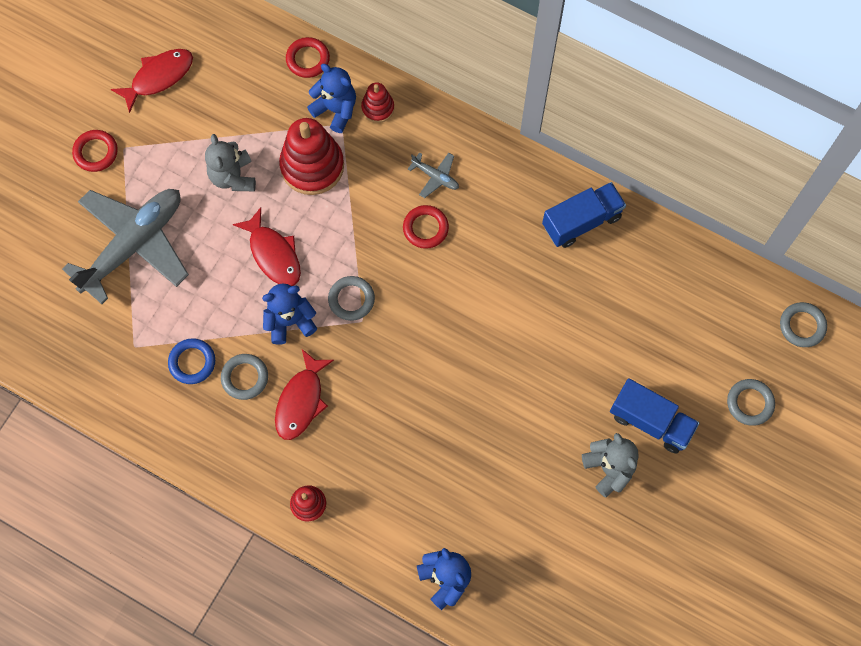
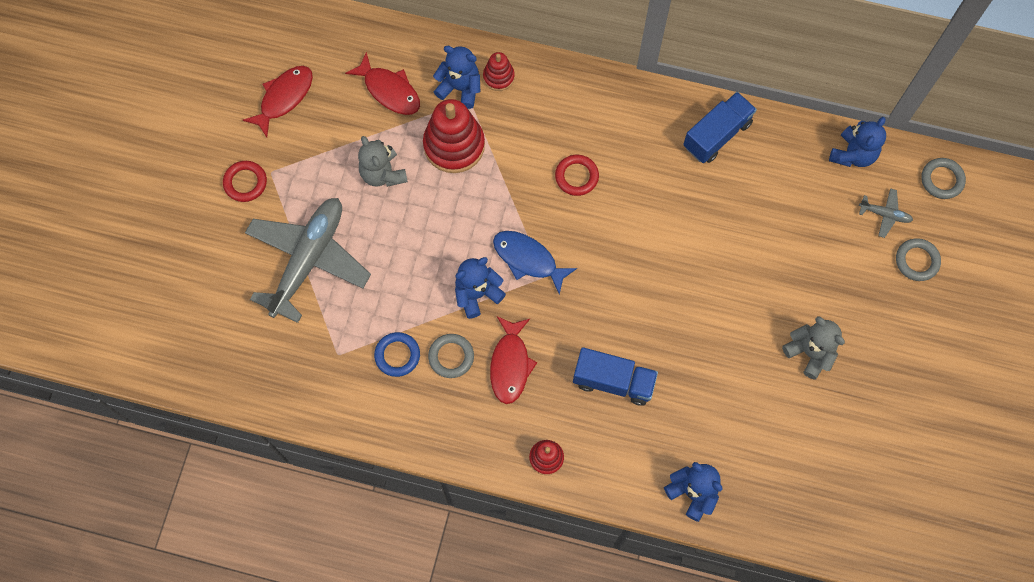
camera: 15 degrees left, 0 degrees up
(273, 254) = (443, 236): red fish -> red fish (389, 90)
(308, 59) = (419, 47): red ring -> none
(351, 299) = (528, 259): grey ring -> blue fish
(435, 177) = (571, 127): grey plane -> grey plane (885, 214)
(650, 421) = (834, 300): blue truck -> blue truck (613, 381)
(716, 276) = (853, 154): none -> blue teddy bear

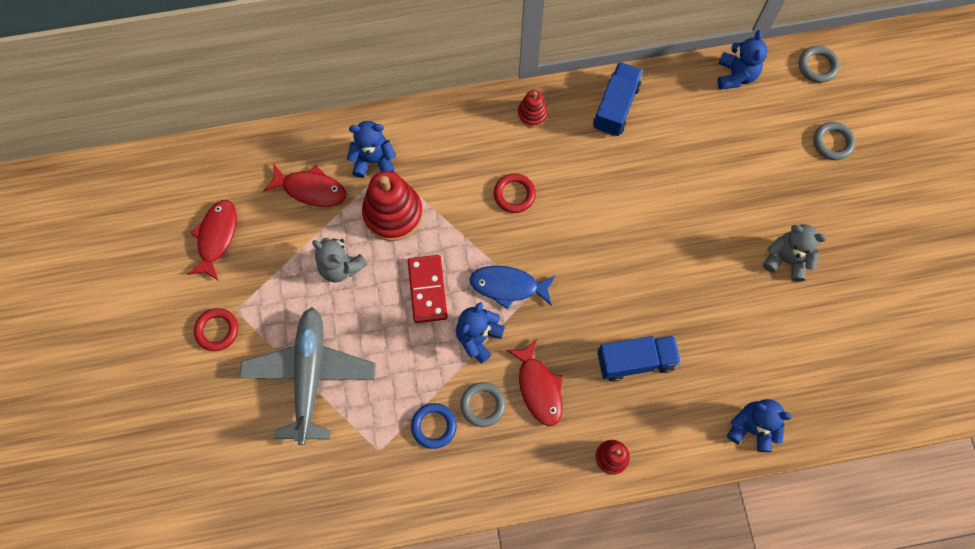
camera: 25 degrees left, 0 degrees up
(451, 229) = (427, 289): none -> red domino
(498, 77) = (403, 136): red stacking toy -> red stacking toy (532, 114)
(885, 214) = (787, 115): grey plane -> none

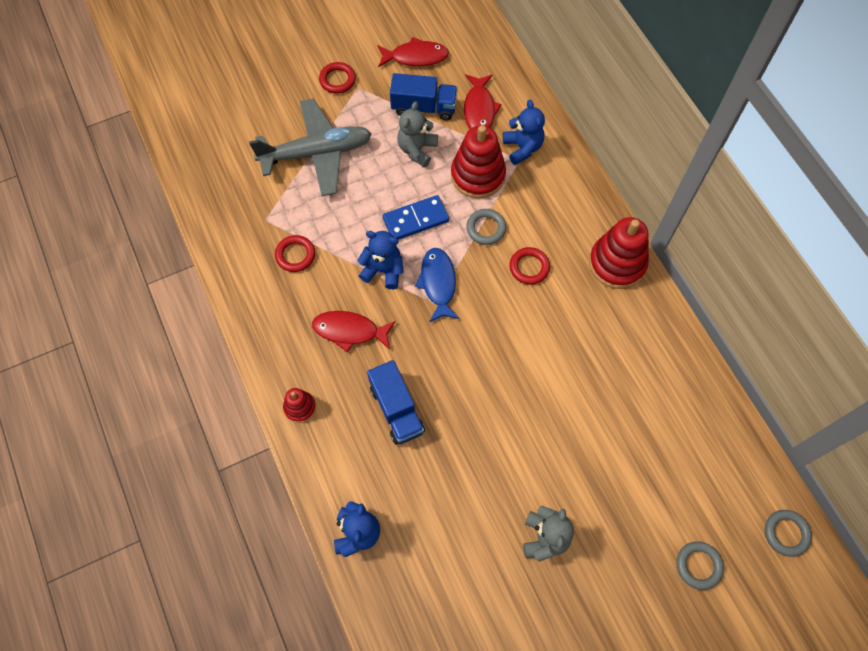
camera: 75 degrees right, 5 degrees down
(427, 289) = (415, 219): red domino -> blue domino
(434, 426) = (295, 255): blue ring -> red ring
(483, 405) = (323, 289): grey ring -> grey ring (486, 228)
(532, 114) = (617, 263): red stacking toy -> red stacking toy, size x1.91
(538, 388) = (349, 331): red fish -> red fish turned 45 degrees clockwise
(616, 107) = (653, 336): blue truck -> blue truck (424, 107)
(735, 75) = (737, 446): blue teddy bear -> none

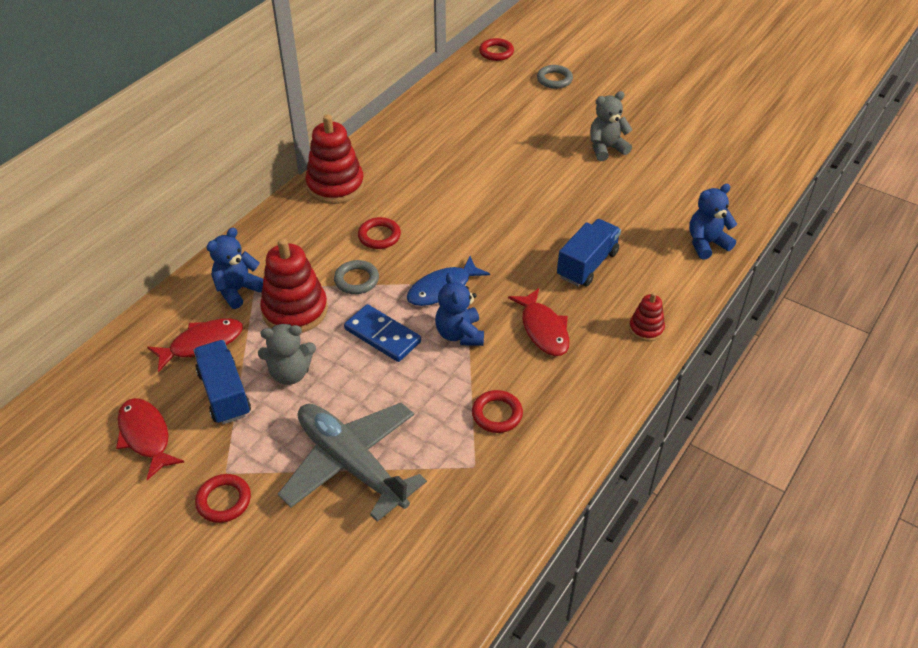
camera: 120 degrees left, 20 degrees down
(786, 533) = (496, 52): grey ring -> red ring

